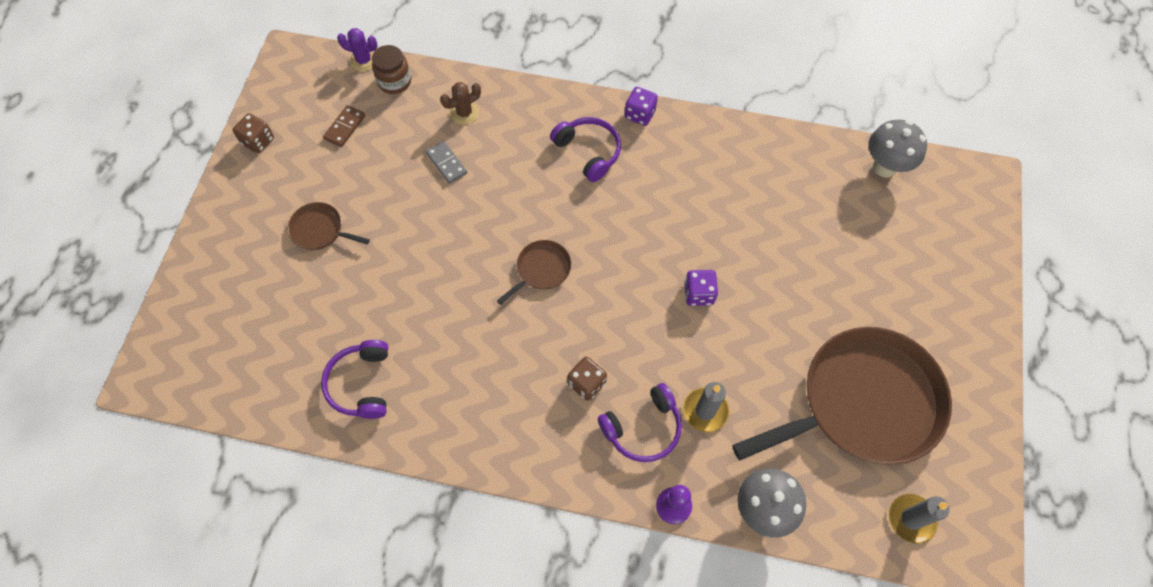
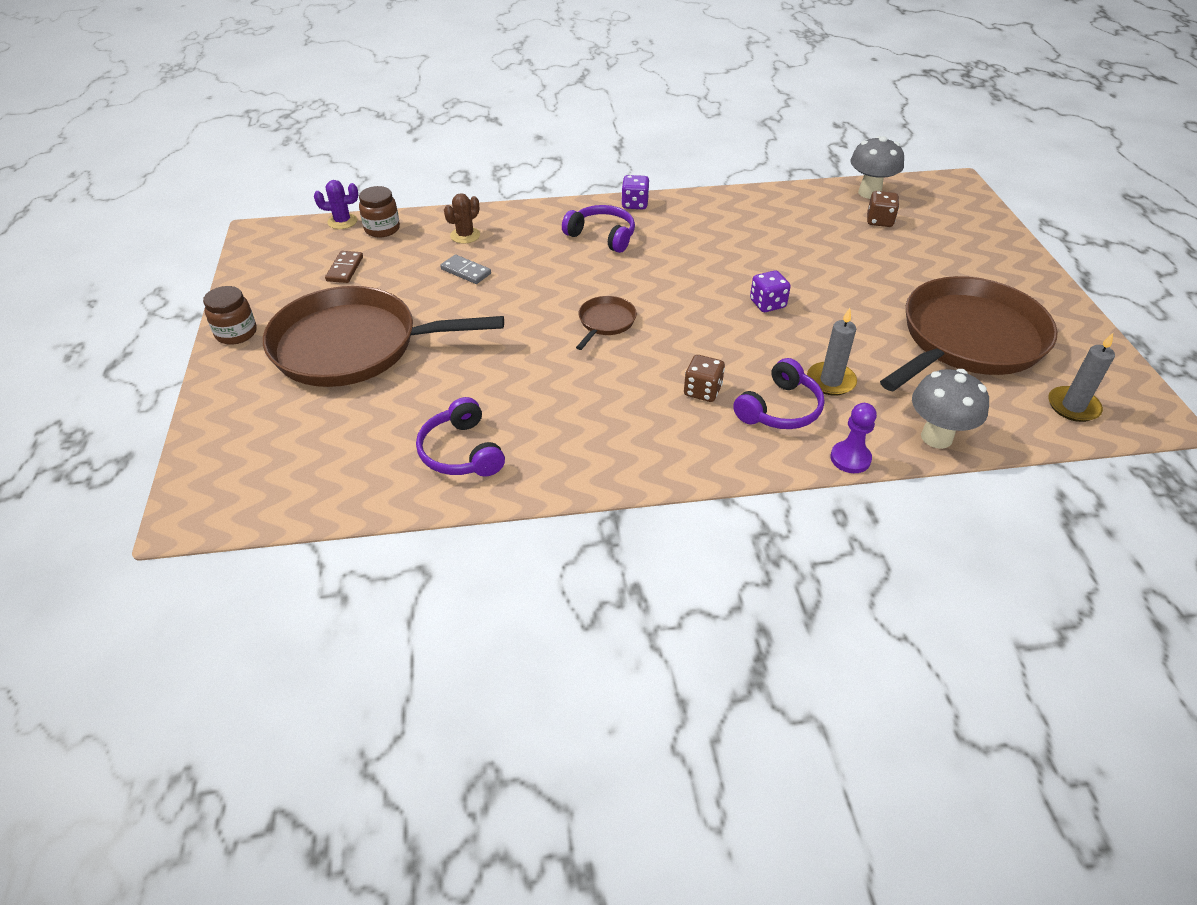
camera: 20 degrees left, 20 degrees down
(233, 183) = (236, 333): none -> brown jar
(258, 141) = (252, 297): brown dice -> brown dice (879, 221)
(320, 230) = (353, 346): brown pan -> brown pan, size x2.42

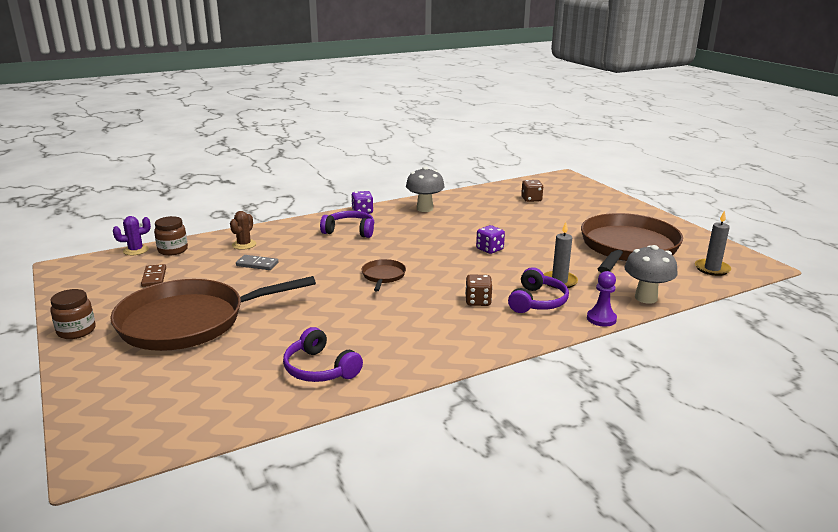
camera: 20 degrees left, 20 degrees down
(869, 193) = (515, 187): grey mushroom -> grey mushroom (425, 209)

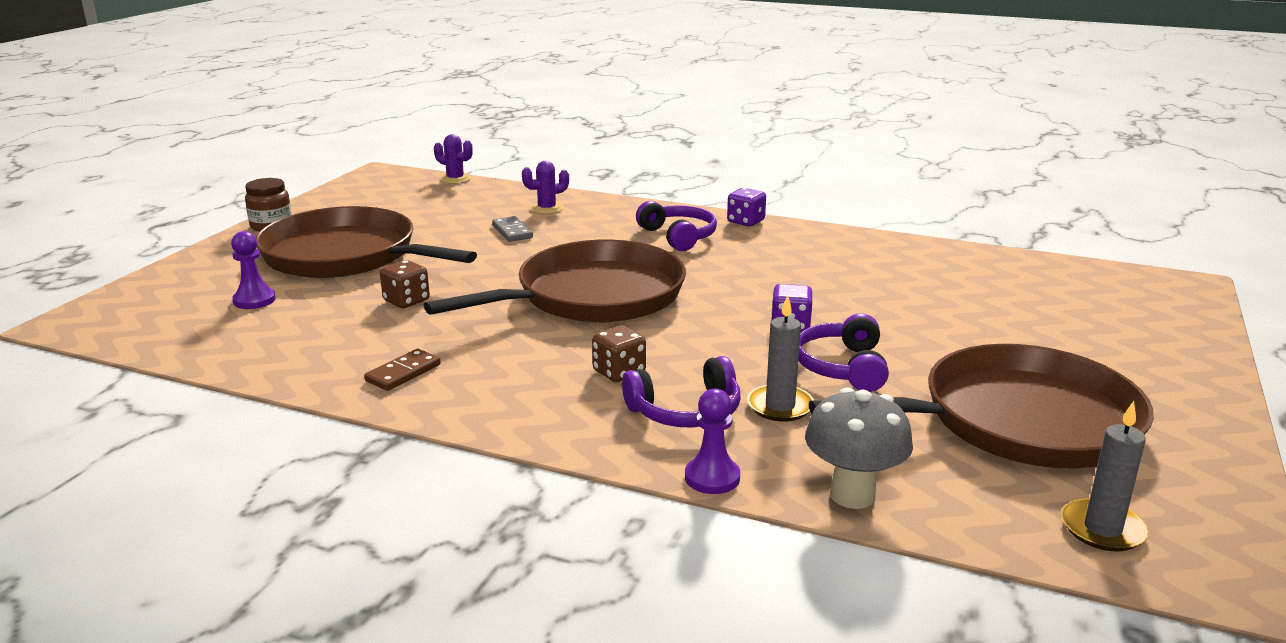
camera: 50 degrees right, 0 degrees up
(154, 277) = (413, 207): brown domino -> brown domino (403, 373)
(173, 250) = (481, 190): brown jar -> none
(200, 373) = (254, 300): none -> purple pawn
(244, 245) = (547, 209): brown cactus -> purple cactus
(319, 369) = (326, 348): purple headphones -> purple headphones (842, 367)
(383, 276) = (592, 296): brown pan -> brown pan, size x2.42
(425, 209) = (832, 246): grey mushroom -> none
(531, 199) = (1029, 293): brown dice -> brown dice (406, 301)

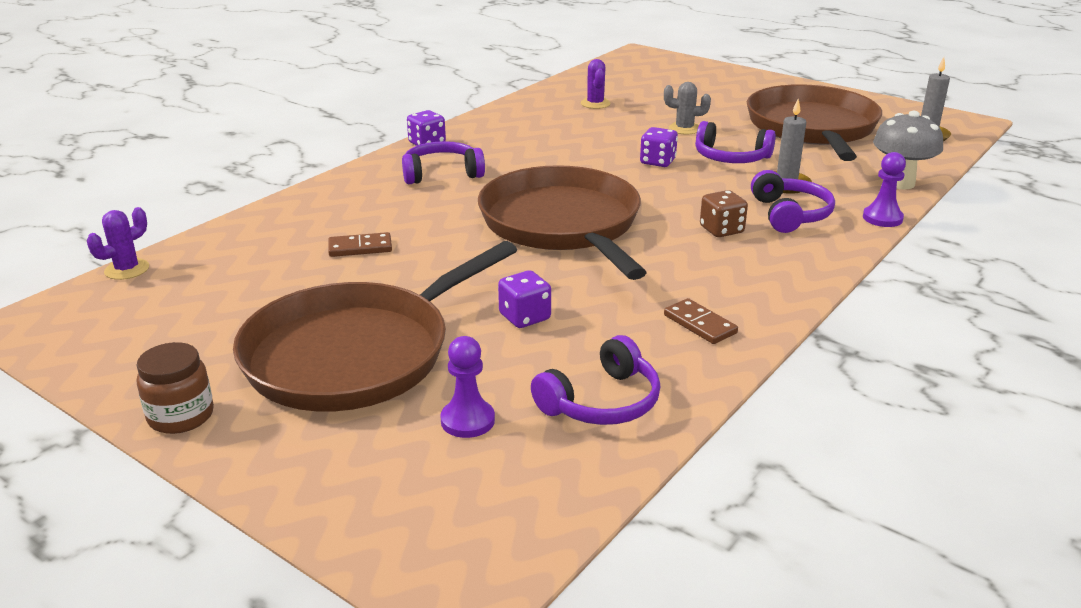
camera: 75 degrees left, 5 degrees up
(273, 342) = (602, 402): none -> purple headphones
(406, 301) = (524, 317): brown dice -> purple dice
(512, 231) = (360, 248): grey domino -> brown domino
(547, 209) = (303, 224): purple cactus -> purple cactus (595, 104)
(916, 333) = (684, 129): none -> grey cactus

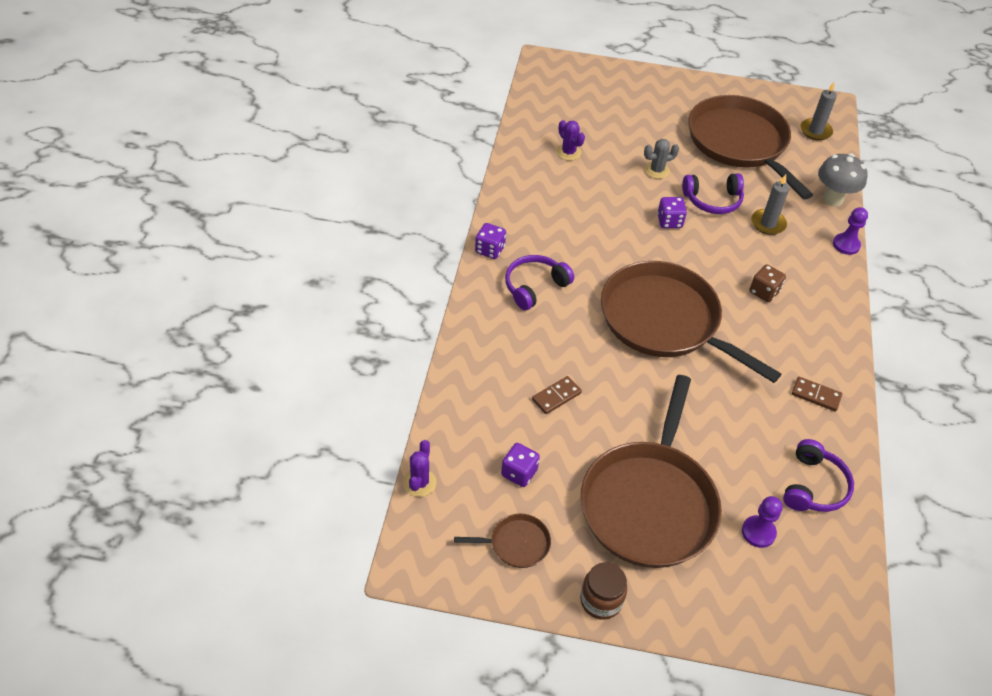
camera: 30 degrees left, 20 degrees up
(155, 340) = (516, 544): none -> brown pan
(524, 317) = (717, 428): purple dice -> purple dice (519, 473)
(790, 214) = (792, 259): purple headphones -> none

